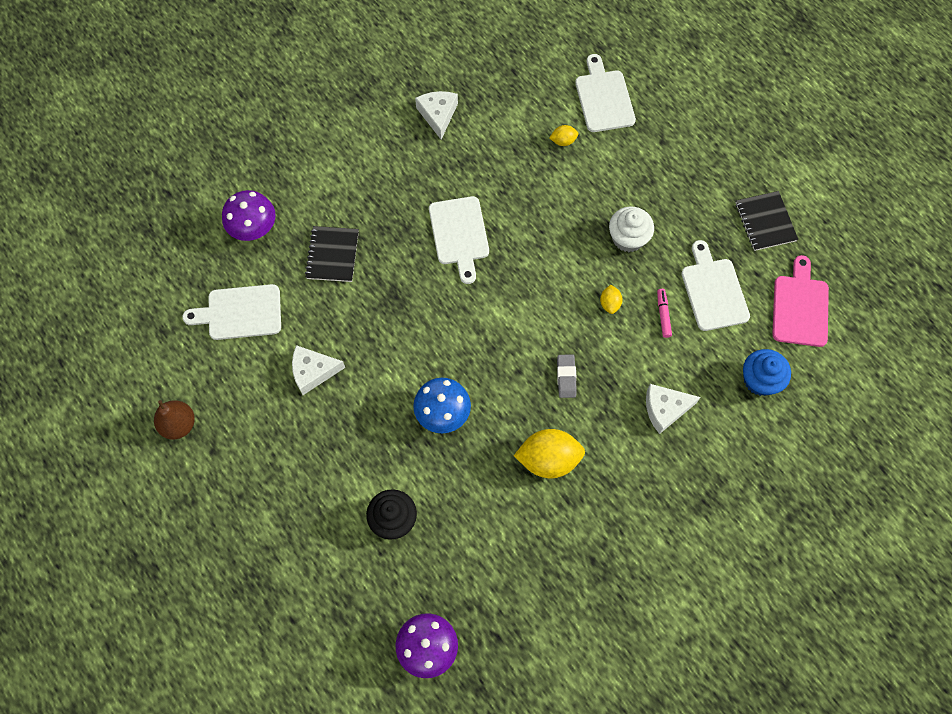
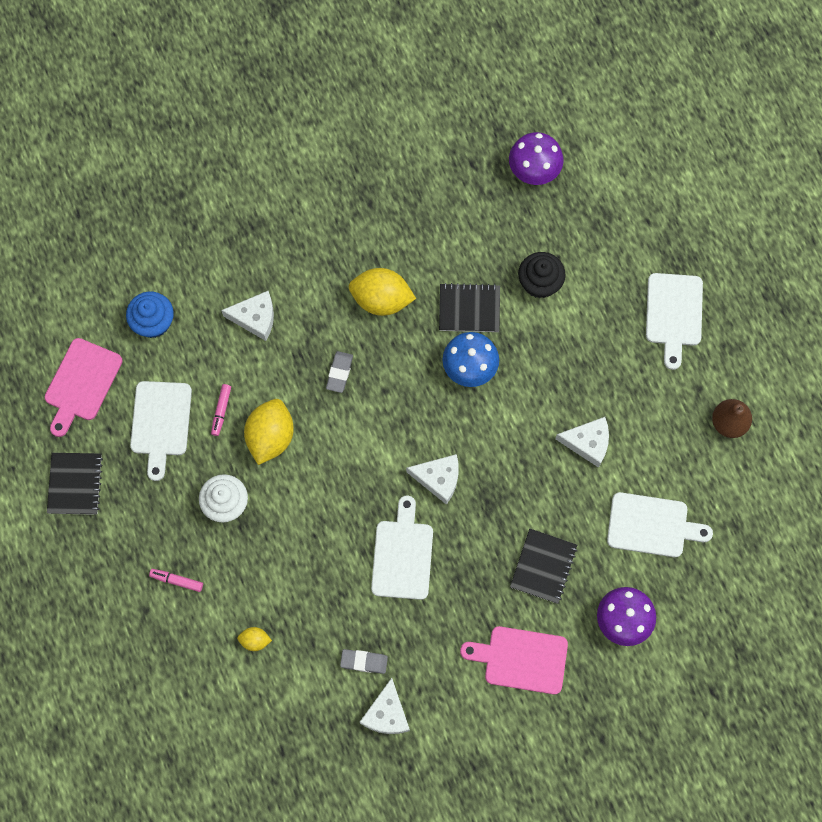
camera: 165 degrees left, 5 degrees up
(336, 179) = (521, 659): none -> pink cutting board
(445, 305) = (438, 479): none -> white cheese
(458, 473) = (469, 309): none -> black notebook
(468, 147) = (364, 662): none -> grey eraser
(604, 98) = (190, 685): white cutting board -> white cutting board (673, 314)
(610, 303) = (270, 437): yellow lemon -> yellow lemon, size x2.09
(645, 169) = (177, 581): none -> pink marker

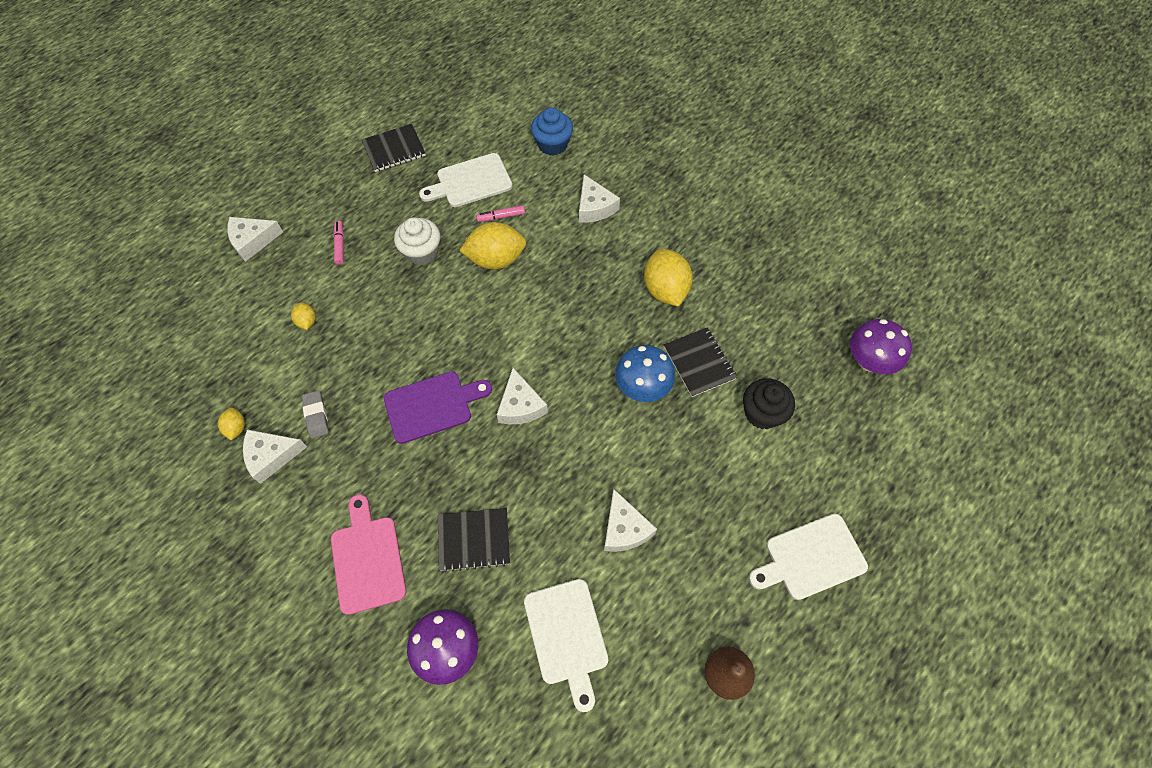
camera: 65 degrees right, 10 degrees down
(81, 383) = (478, 121): pink cutting board -> none
(126, 667) = (253, 241): none -> white cheese
(339, 373) = (580, 286): grey eraser -> none
(342, 738) = (236, 428): none -> yellow lemon
(402, 555) = (432, 406): white cutting board -> purple cutting board

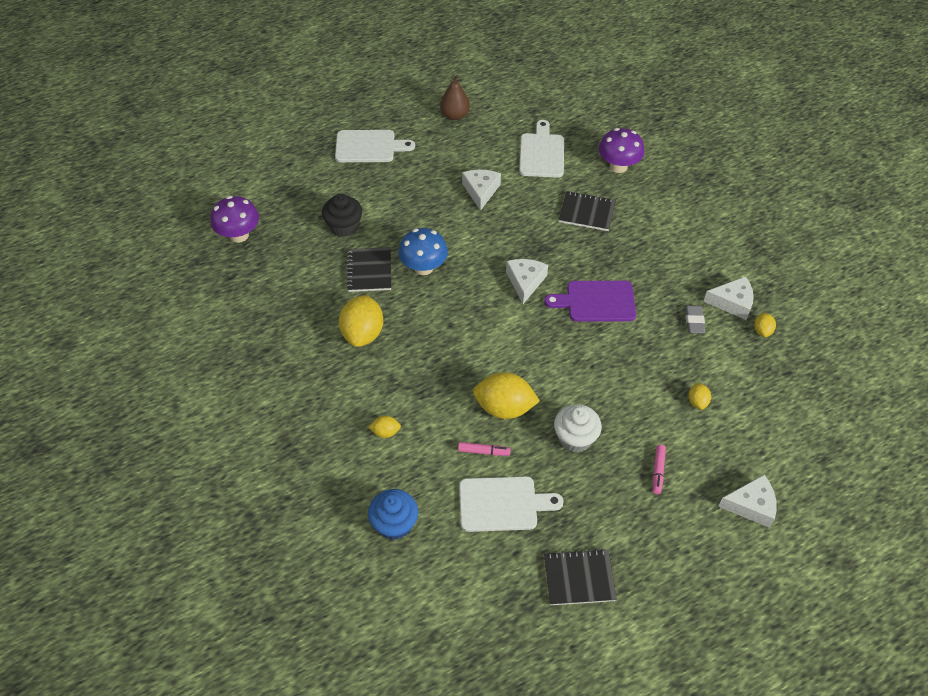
camera: 160 degrees left, 10 degrees down
(367, 559) = (664, 222): pink cutting board -> none
(594, 207) = (385, 432): white cheese -> yellow lemon

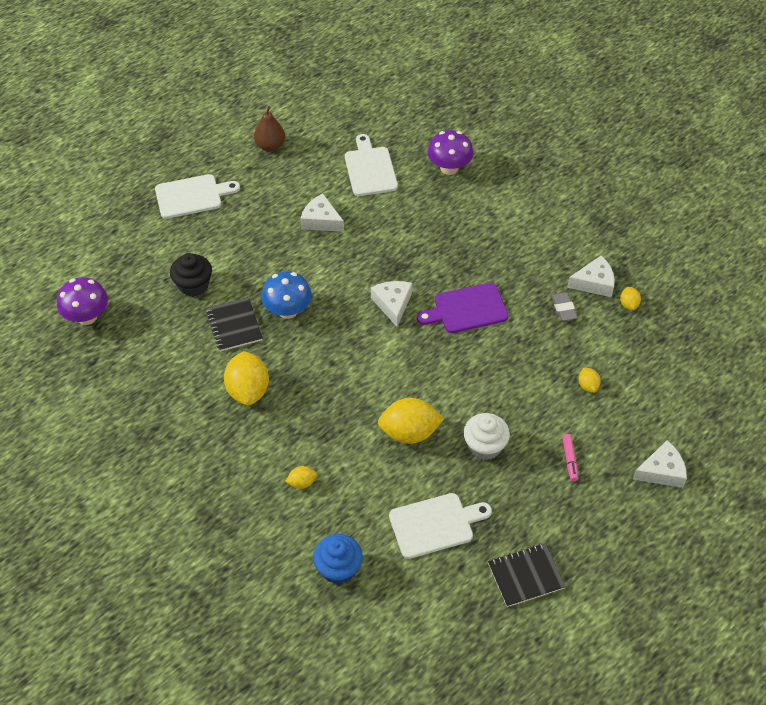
camera: 15 degrees left, 0 degrees up
(481, 191) = (321, 220): white cheese -> white cheese turned 45 degrees counterclockwise
(483, 451) = (402, 479): pink marker -> none
(587, 212) = (432, 221): black notebook -> none

